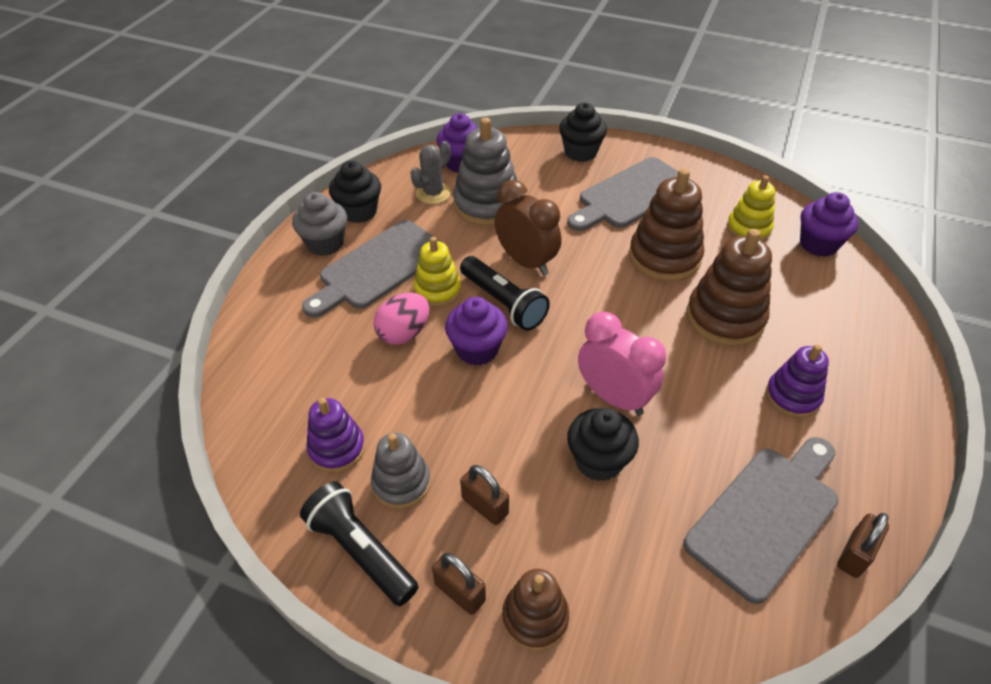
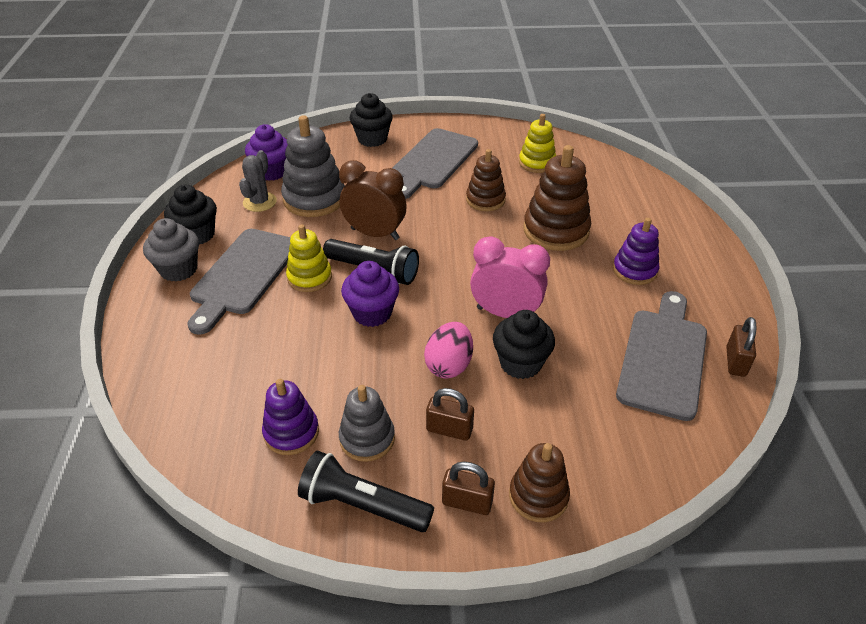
camera: 25 degrees left, 5 degrees down
(404, 333) = (299, 320): pink egg -> pink egg (449, 365)
(664, 257) = (485, 200): brown stacking toy -> brown stacking toy, size x0.63
(818, 244) = (593, 161): purple cupcake -> none

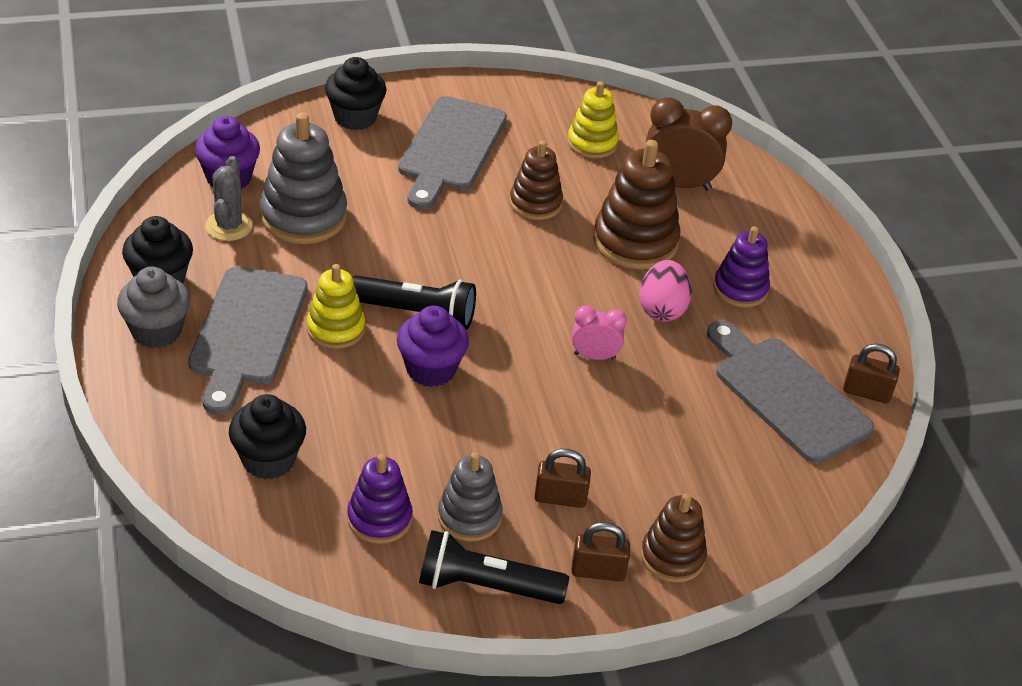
camera: 15 degrees left, 0 degrees up
(375, 234) = (402, 262): brown clock -> brown clock (678, 184)
(449, 365) = (541, 425): pink egg -> pink egg (662, 309)
(505, 313) = (594, 356): pink clock -> pink clock, size x0.58
(520, 363) = (624, 415): black cupcake -> black cupcake (268, 460)
(663, 358) = (786, 394): grey cutting board -> grey cutting board turned 45 degrees counterclockwise
(735, 362) = (866, 392): brown padlock -> brown padlock turned 75 degrees counterclockwise

